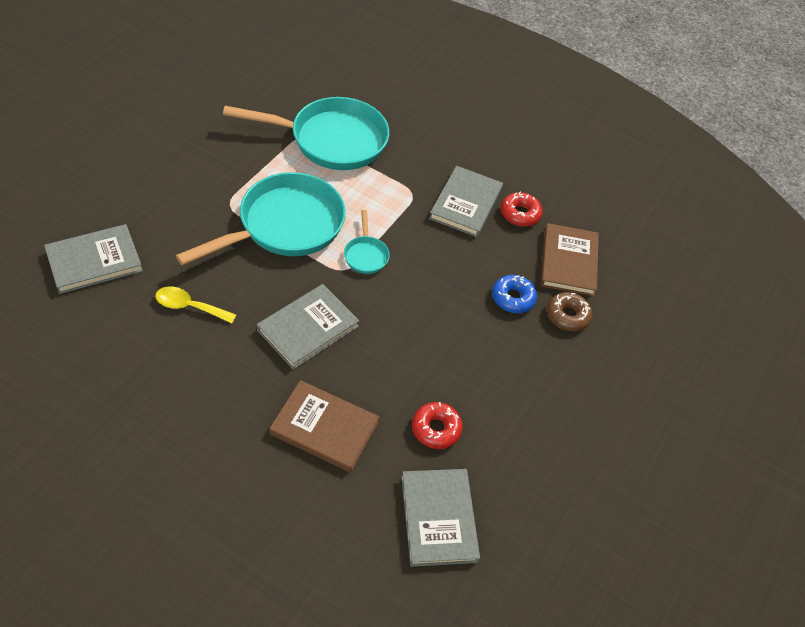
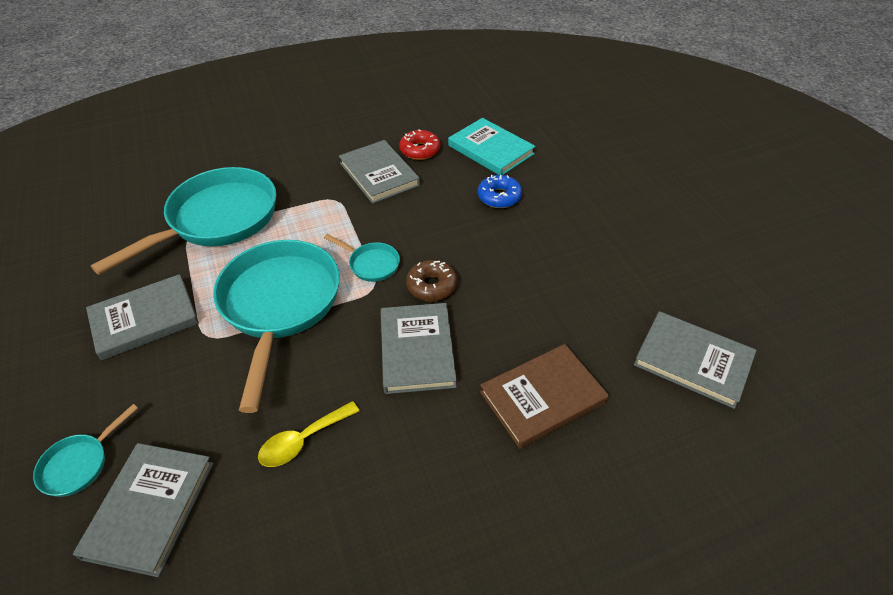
camera: 45 degrees left, 5 degrees down
(98, 208) = (79, 464): none -> turquoise pan
(217, 163) = (144, 319): none -> grey book
(436, 429) = (597, 314): red donut -> none
(567, 316) = (541, 176): brown donut -> brown donut (432, 286)
(568, 262) = (490, 150): brown book -> turquoise book

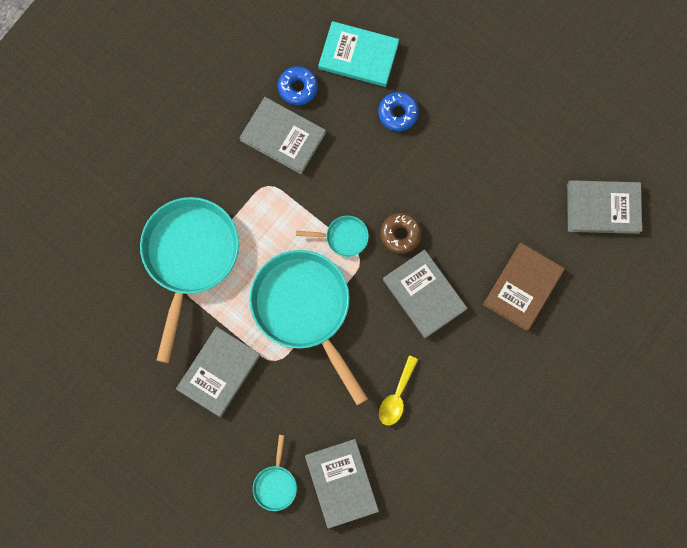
camera: 30 degrees left, 30 degrees up
(420, 150) = (298, 88): red donut -> blue donut

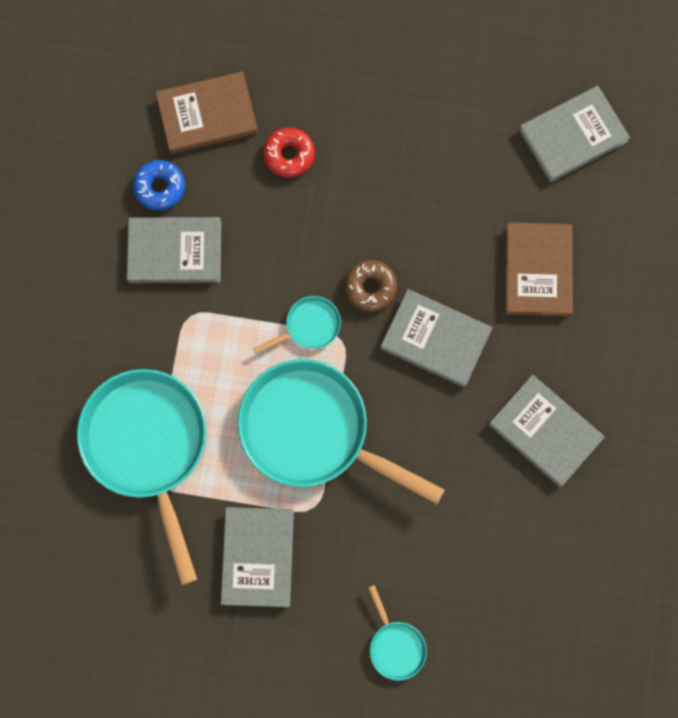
camera: 30 degrees left, 0 degrees up
(341, 483) = (467, 601): grey book -> grey book (545, 431)
(358, 56) = (207, 115): turquoise book -> brown book
(397, 396) = (471, 469): yellow spoon -> none
(398, 113) = (289, 155): blue donut -> red donut

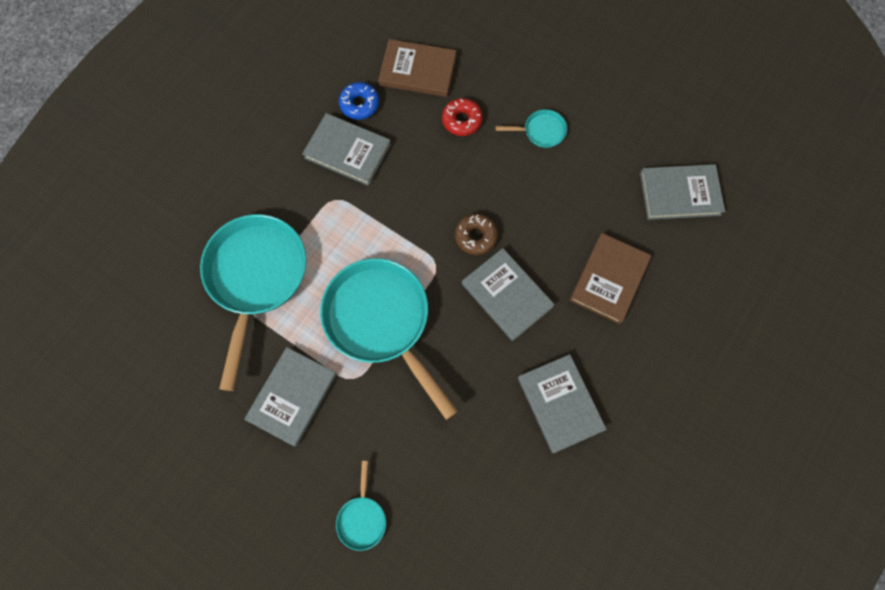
camera: 25 degrees right, 5 degrees down
(309, 326) = (417, 244): turquoise pan -> turquoise pan (541, 131)

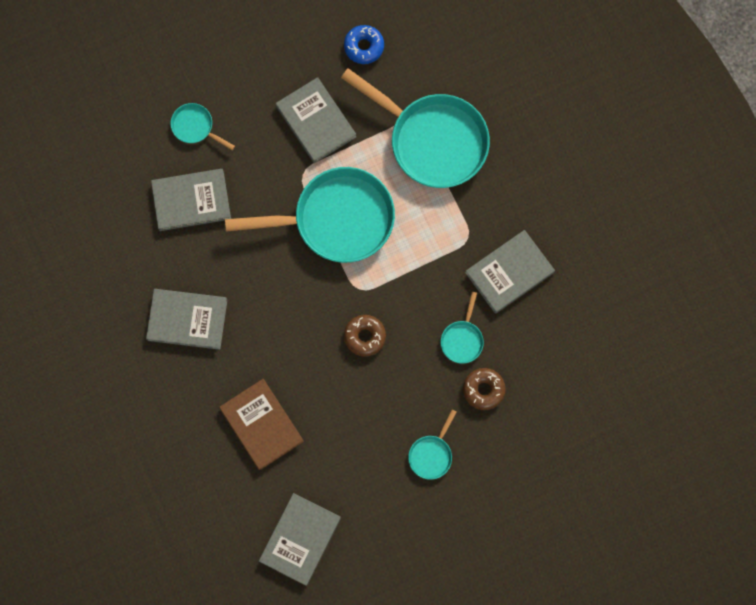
camera: 120 degrees right, 5 degrees up
(359, 104) = (552, 308): blue donut -> blue donut (364, 46)
(417, 71) = (559, 379): brown book -> none
(429, 158) = (462, 339): none -> turquoise pan
(462, 120) = (483, 389): red donut -> brown donut
(506, 295) = (298, 331): grey book -> grey book (191, 200)

